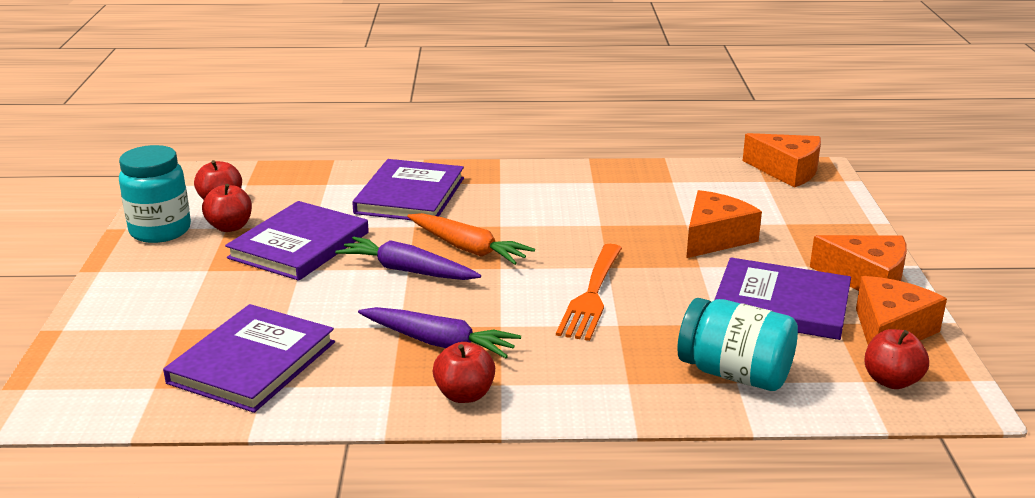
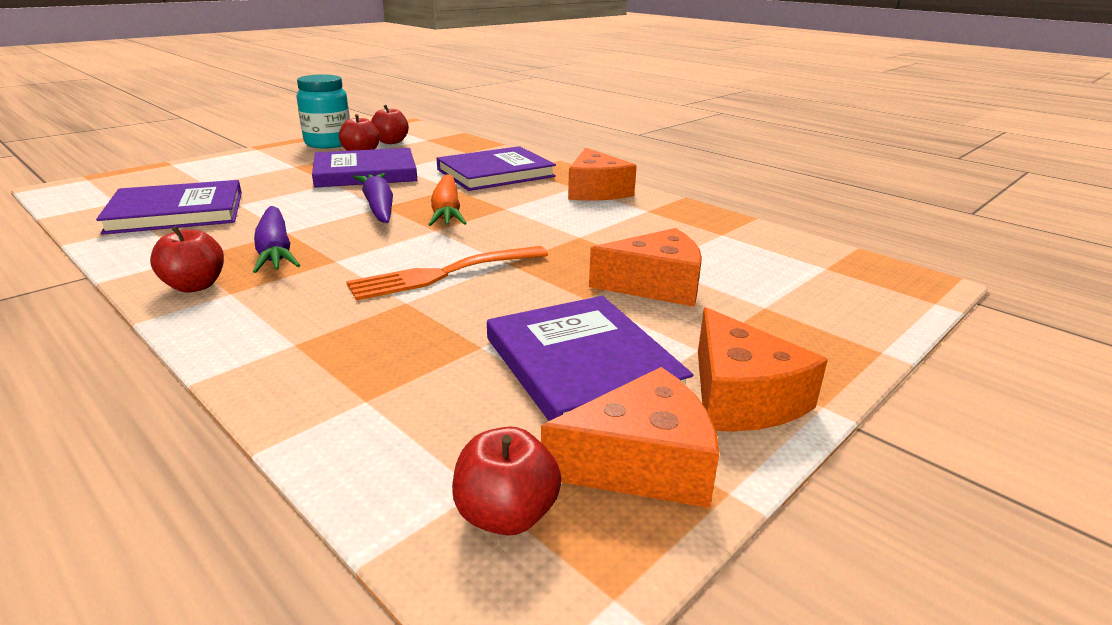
camera: 45 degrees right, 0 degrees up
(734, 374) = (381, 393): turquoise jar -> none
(787, 171) = (873, 270): orange cheese -> orange cheese (596, 191)

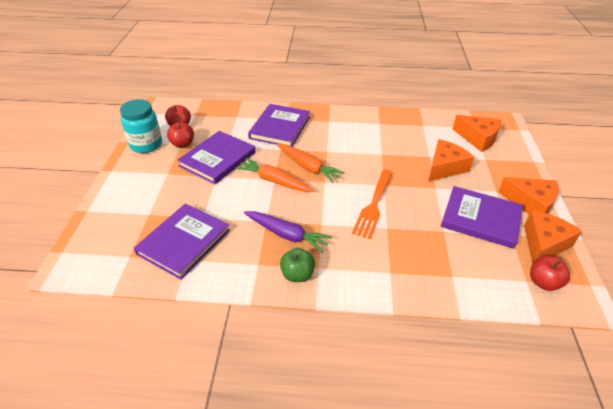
camera: 40 degrees left, 15 degrees up
(195, 286) = (297, 275): red apple -> green apple
(379, 207) = (274, 181): purple carrot -> orange carrot
(596, 191) = (342, 120): orange cheese -> orange cheese (478, 138)

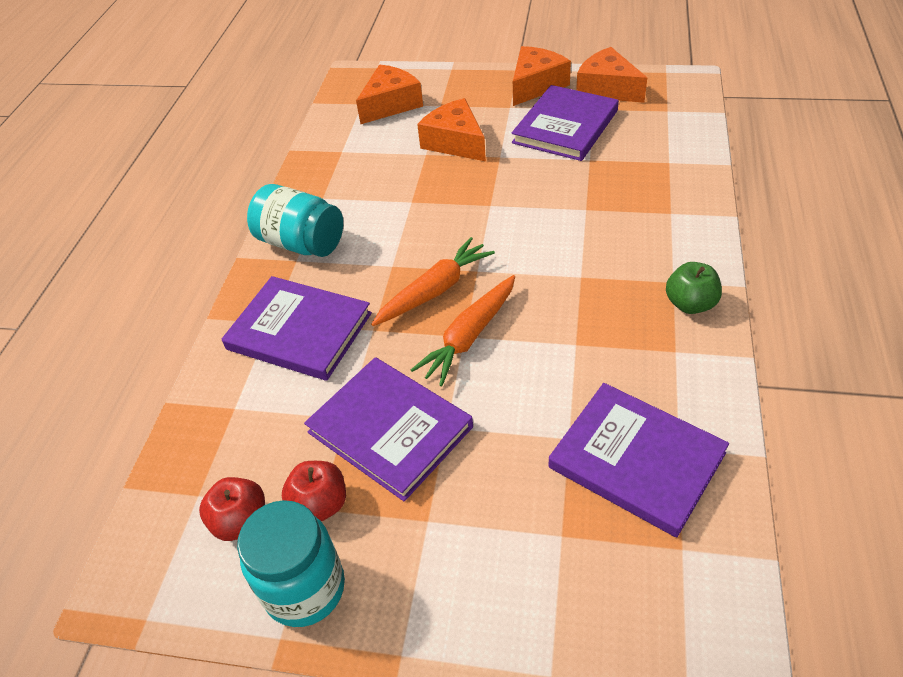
camera: 80 degrees left, 5 degrees up
(286, 234) = (607, 317): purple carrot -> none
(341, 121) = (301, 243): none -> turquoise jar
(373, 205) = (538, 218): orange fork -> none
(543, 282) = (668, 100): red apple -> none

